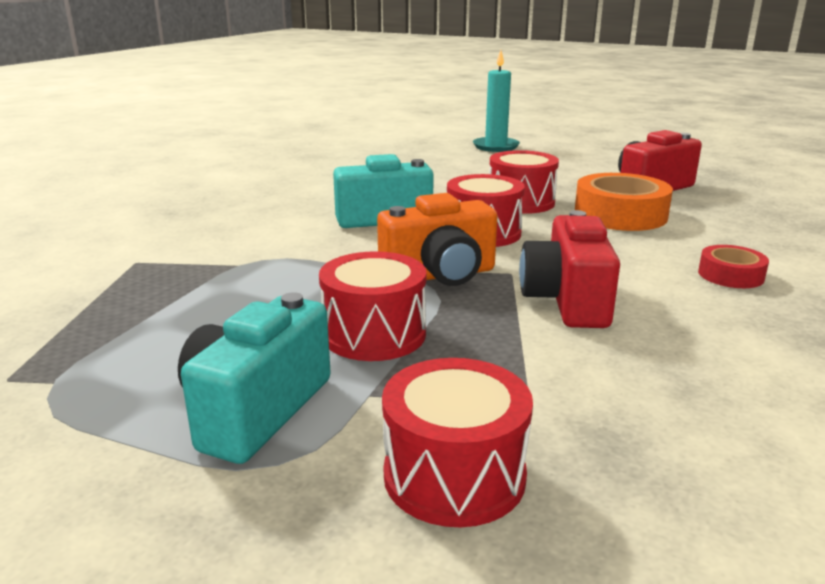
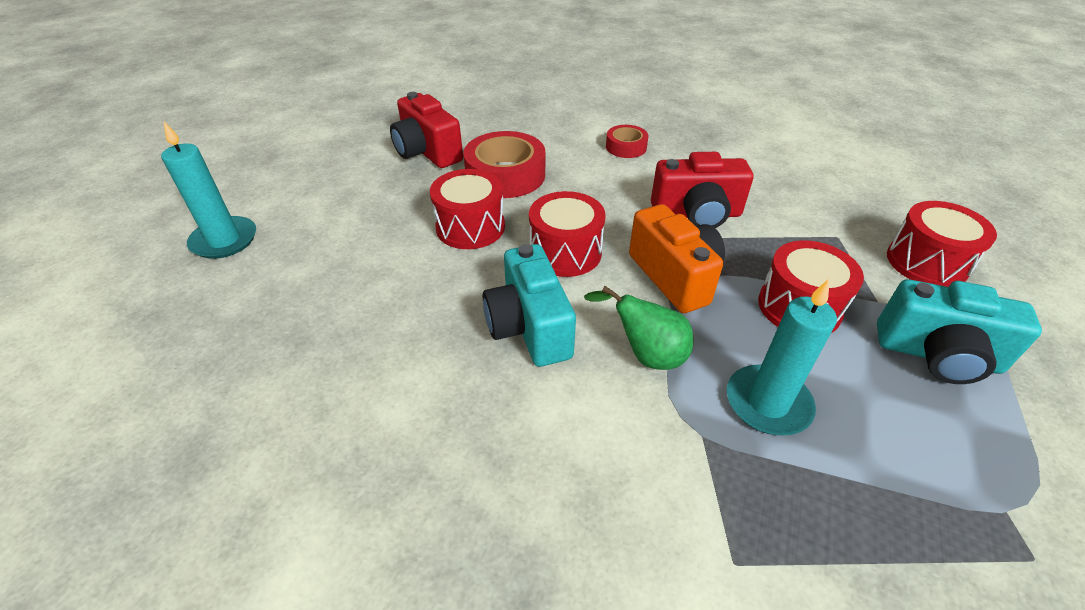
camera: 95 degrees left, 20 degrees up
(252, 293) = (767, 403): none -> turquoise candle
(335, 253) = (646, 354): none -> green pear
(620, 215) = (505, 175): orange tape -> red tape

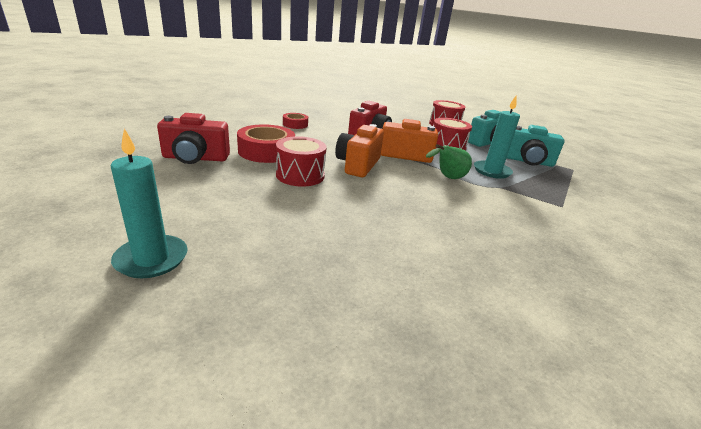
camera: 60 degrees left, 15 degrees down
(529, 327) = (404, 192): turquoise camera -> turquoise camera (527, 161)
(565, 252) = (358, 165): red drum -> orange camera

